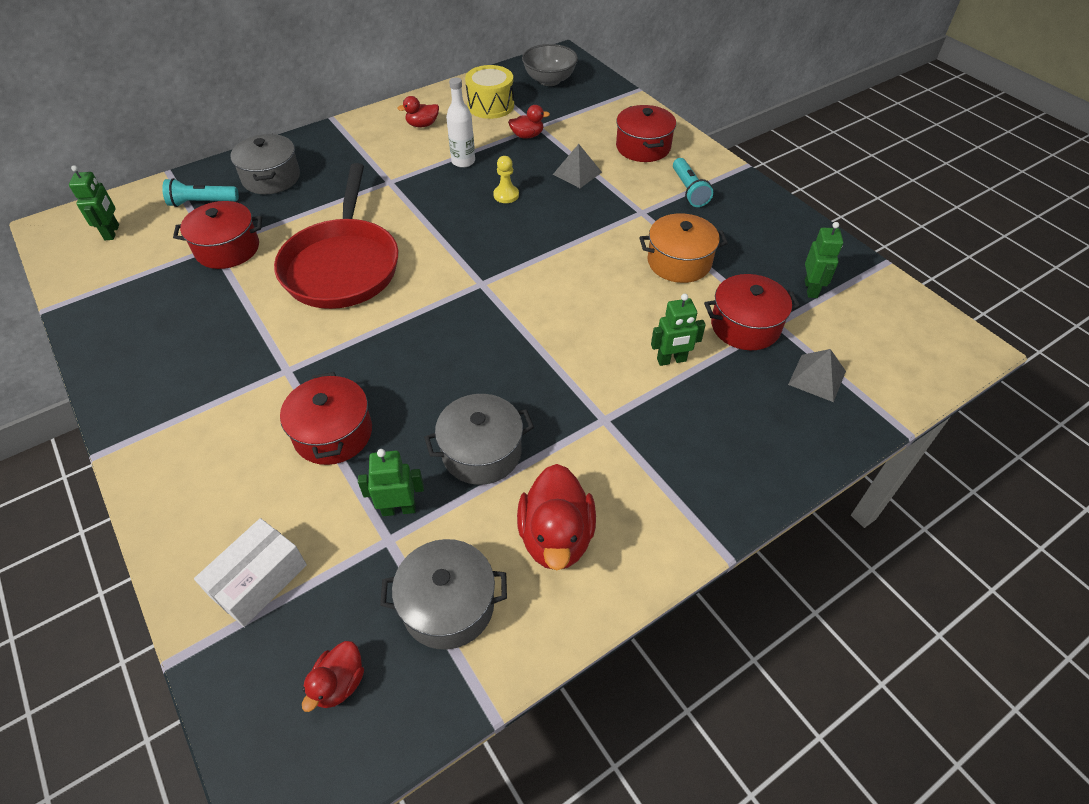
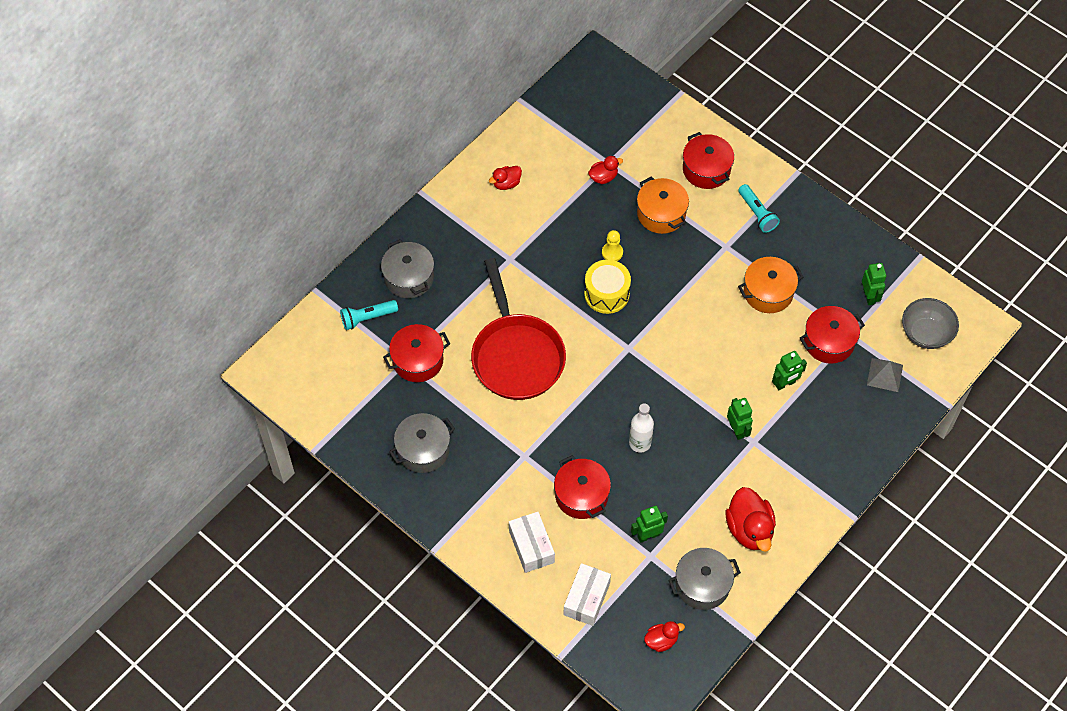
camera: 15 degrees left, 10 degrees up
(112, 232) = (314, 366): green robot -> green robot (737, 430)
(225, 484) = (531, 546): none -> white box
(339, 683) = (661, 640): red duck -> red duck turned 120 degrees counterclockwise
(463, 161) = (561, 221): white bottle -> white bottle (640, 443)
(481, 452) = (683, 485): grey pot -> grey pot (423, 450)
(491, 105) = (556, 144): yellow drum -> yellow drum (606, 294)
(549, 80) = (596, 97): grey bowl -> grey bowl (925, 333)
(577, 173) = (661, 214): grey pyramid -> orange pot

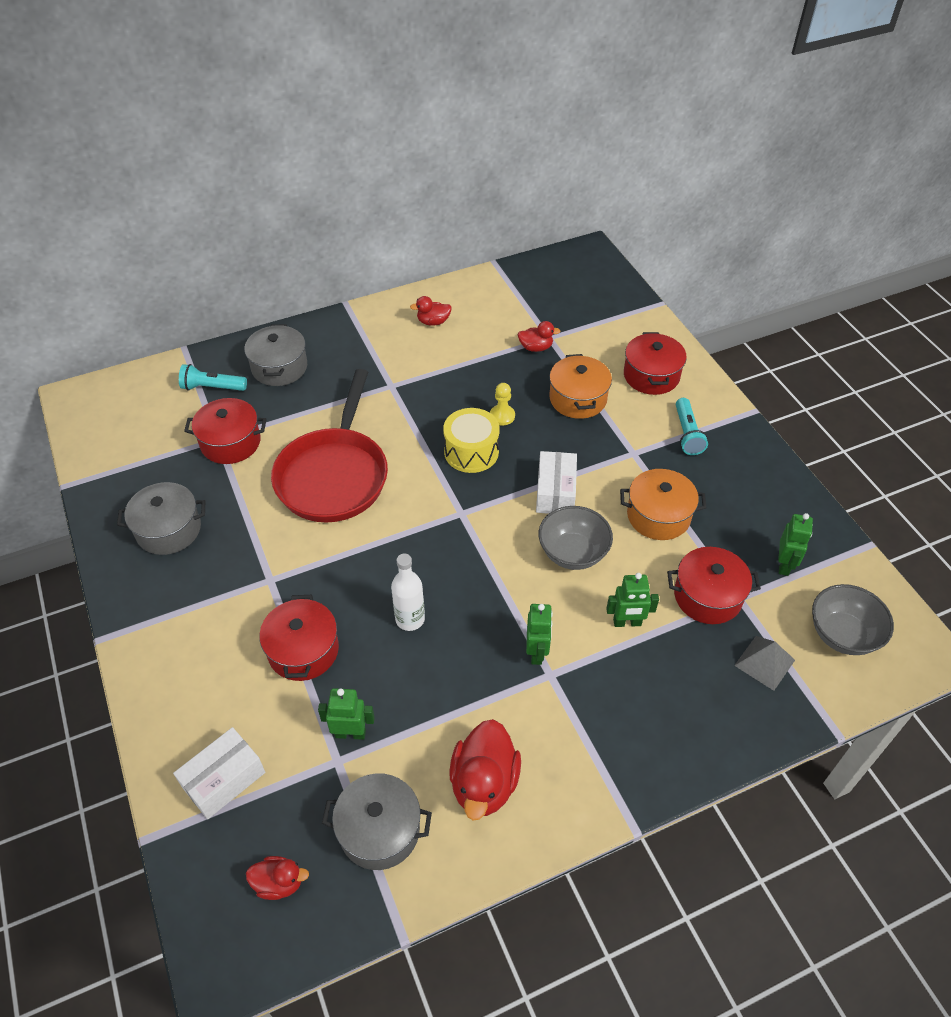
camera: 25 degrees right, 10 degrees down
(531, 546) = (205, 685): white box -> white box (555, 492)
(723, 347) = (573, 553): none -> grey bowl

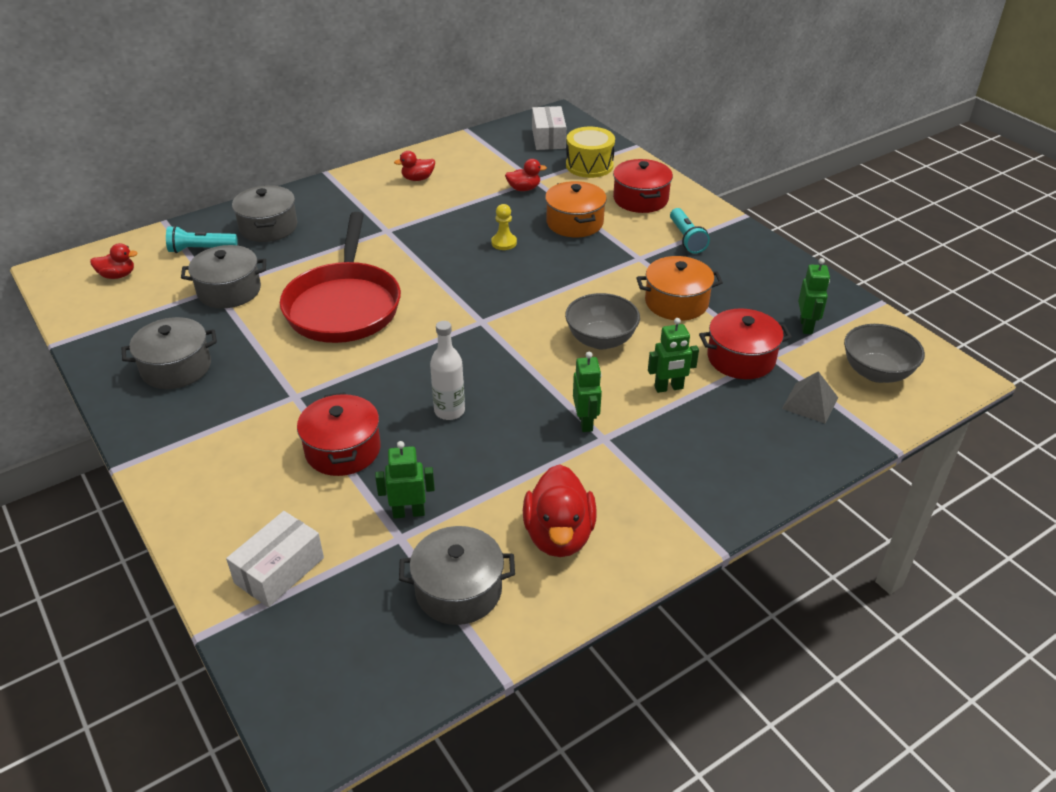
camera: 10 degrees left, 10 degrees down
(230, 442) = (229, 291): red pot -> grey pot
(279, 883) = (360, 652): red duck -> red duck (118, 275)
(471, 452) = (480, 273): yellow drum -> yellow drum (589, 165)
(555, 492) = (571, 295): white box -> white box (548, 138)

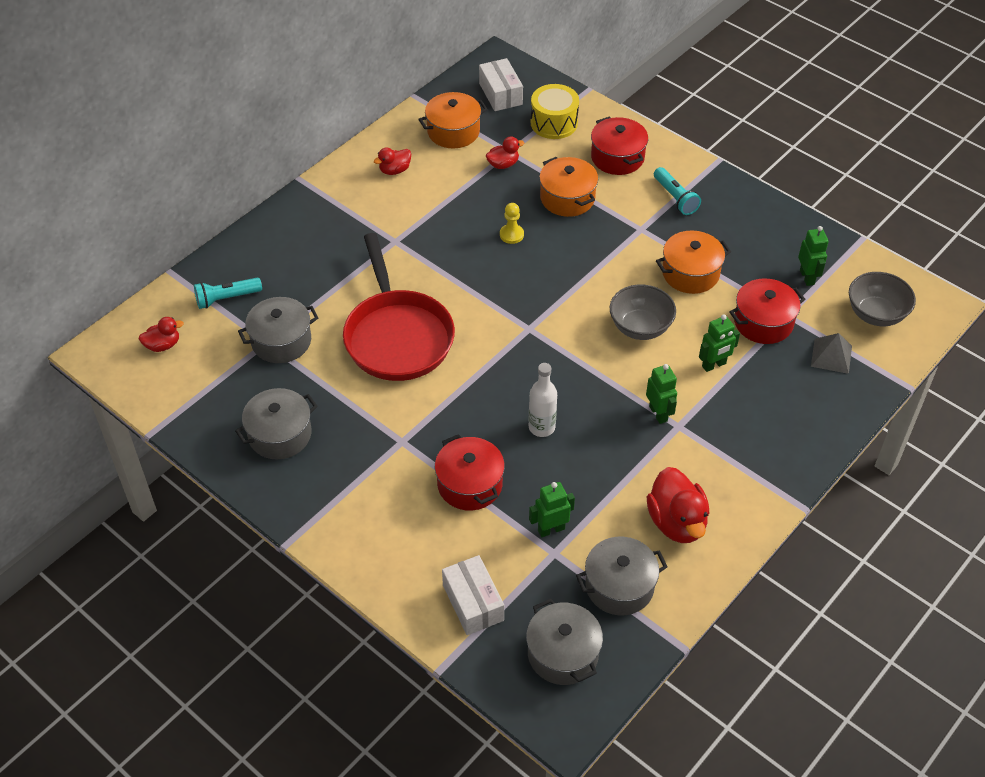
camera: 15 degrees left, 10 degrees up
(268, 227) = (278, 259): grey pot -> grey pot (563, 653)
(279, 570) = (473, 603): white box -> white box turned 45 degrees counterclockwise
(489, 159) = (453, 131): none -> orange pot

